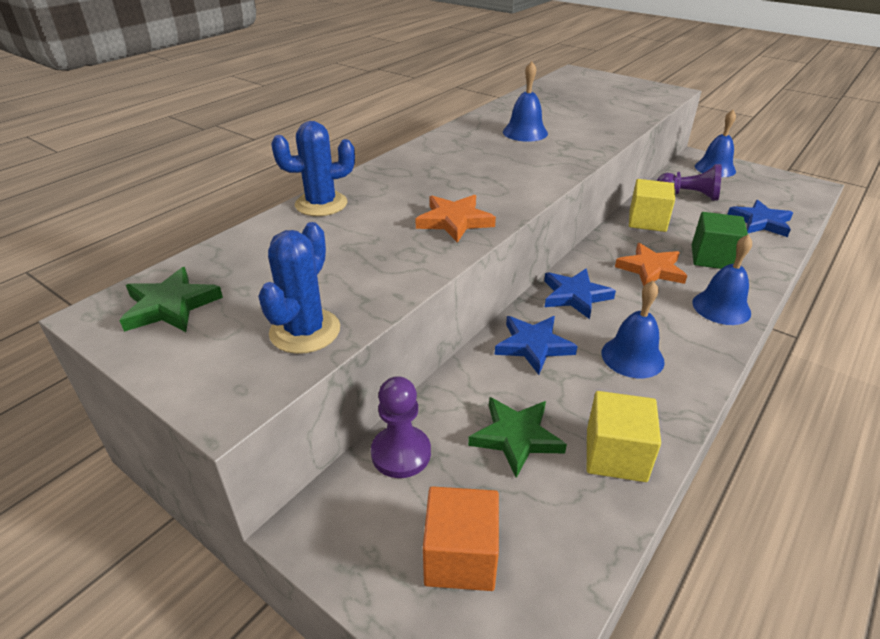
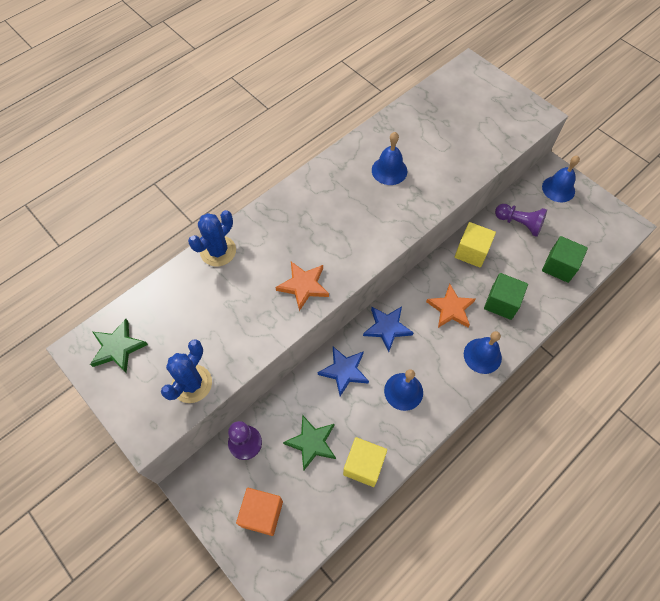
camera: 10 degrees right, 25 degrees up
(321, 204) = (218, 251): blue cactus -> blue cactus turned 45 degrees counterclockwise
(760, 222) = (559, 266): blue star -> green cube

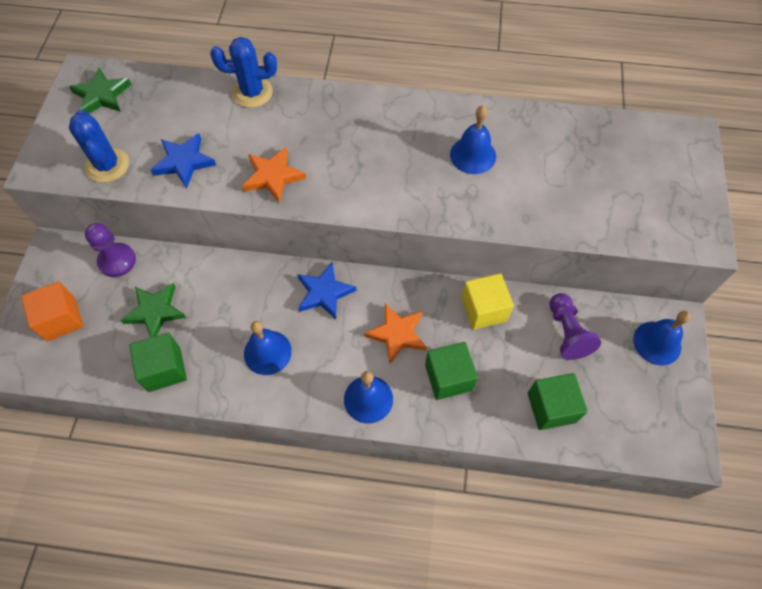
camera: 50 degrees right, 0 degrees up
(192, 384) = (107, 165): blue cactus -> blue cactus turned 75 degrees clockwise
(344, 371) = (248, 288): blue star -> blue star (184, 162)
(363, 465) = (164, 369): yellow cube -> green cube

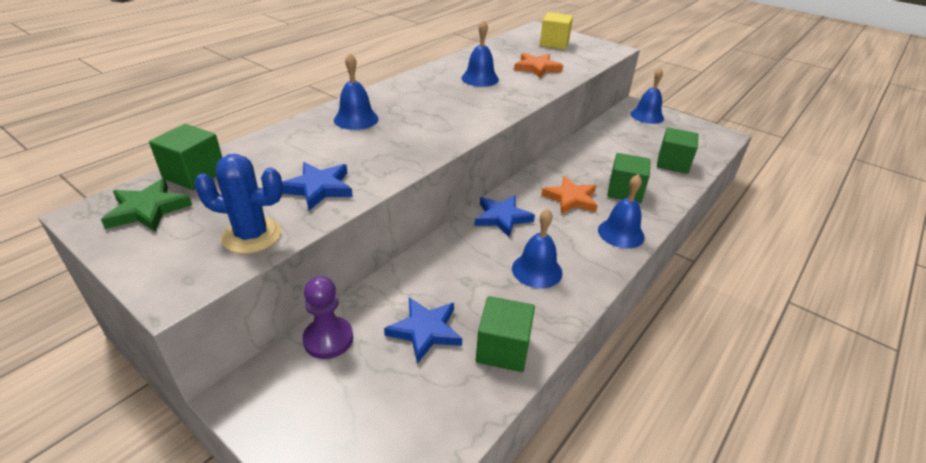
camera: 60 degrees left, 25 degrees down
(61, 319) = (357, 423): orange cube -> none
(154, 85) = (194, 174): none -> green cube
(155, 311) = (425, 331): green star -> blue star
(252, 93) = (293, 131): blue cactus -> none
(273, 176) = (399, 151): orange star -> orange star (537, 68)
(304, 116) = (356, 119): none -> blue bell
(483, 309) = (578, 158): yellow cube -> yellow cube (554, 43)
(567, 332) = (619, 138): purple pawn -> none

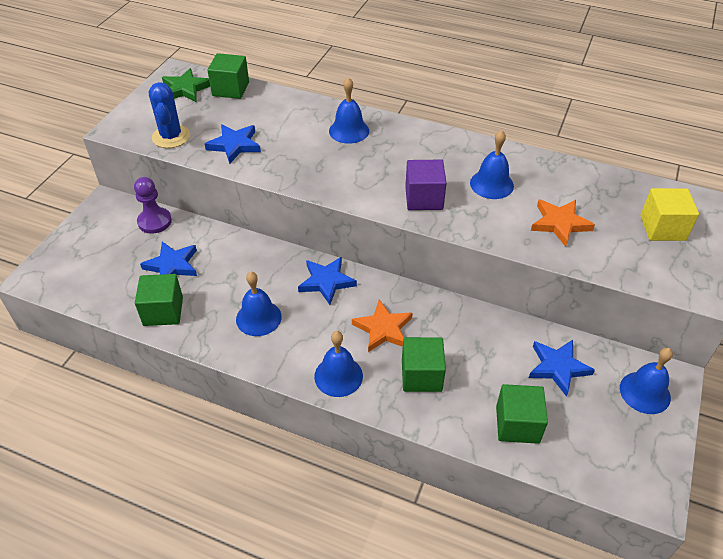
camera: 75 degrees right, 10 degrees up
(481, 106) = (424, 198): none -> purple cube
(623, 137) = (558, 367): none -> blue star

